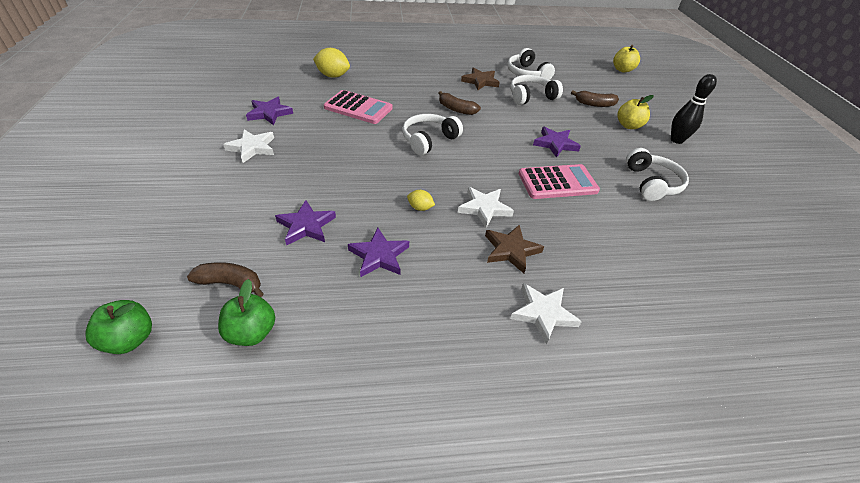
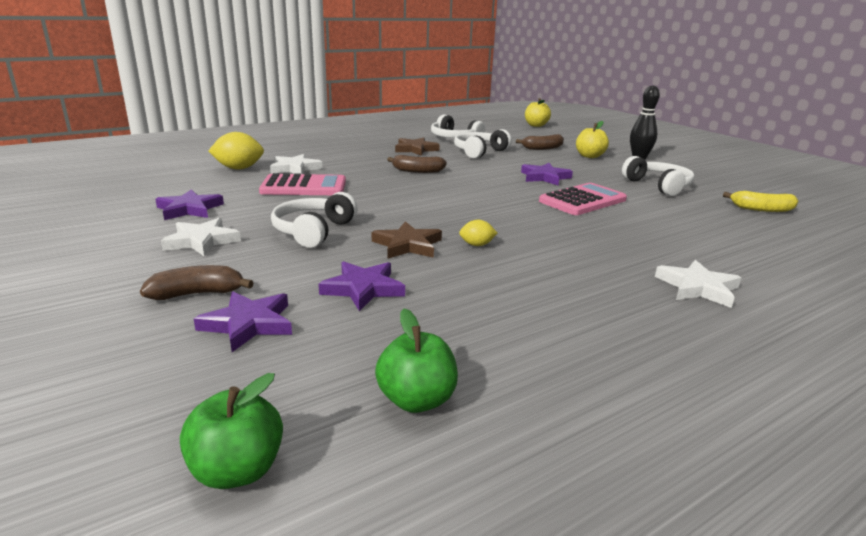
camera: 25 degrees left, 20 degrees down
(230, 283) = (327, 365): brown banana -> brown banana (197, 294)
(379, 256) = (483, 290): purple star -> purple star (248, 324)
(429, 140) = (417, 196): white headphones -> white headphones (313, 231)
(484, 208) = (541, 231): white star -> white star (295, 168)
(511, 250) = (607, 253): brown star -> brown star (407, 245)
(723, 244) = (761, 209): none -> yellow banana

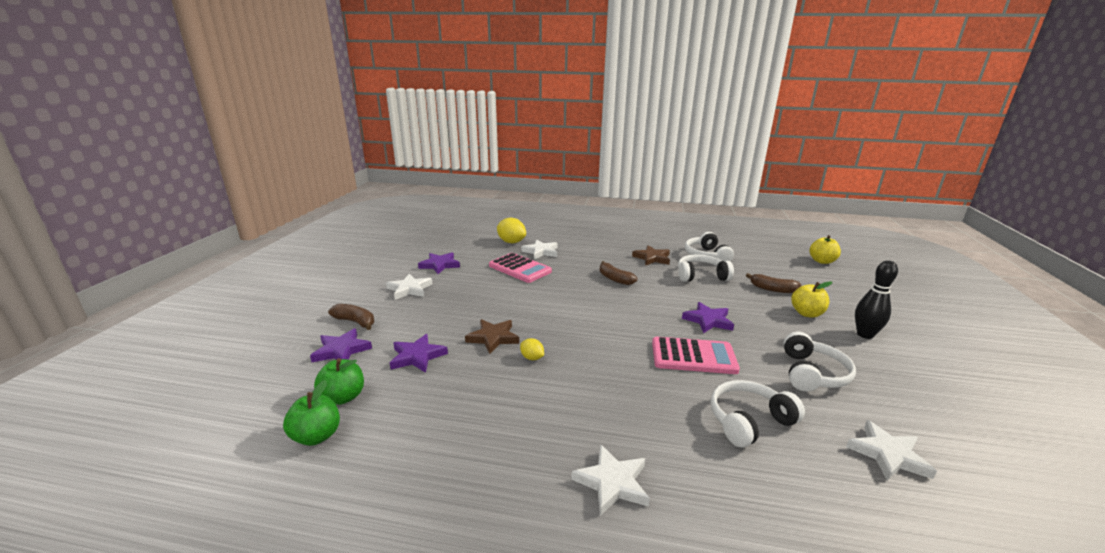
camera: 45 degrees right, 0 degrees up
(237, 470) = (221, 420): green apple -> green apple (343, 397)
(313, 231) = (466, 304): white headphones -> white headphones (748, 421)
(761, 209) = (888, 454): yellow banana -> white star

